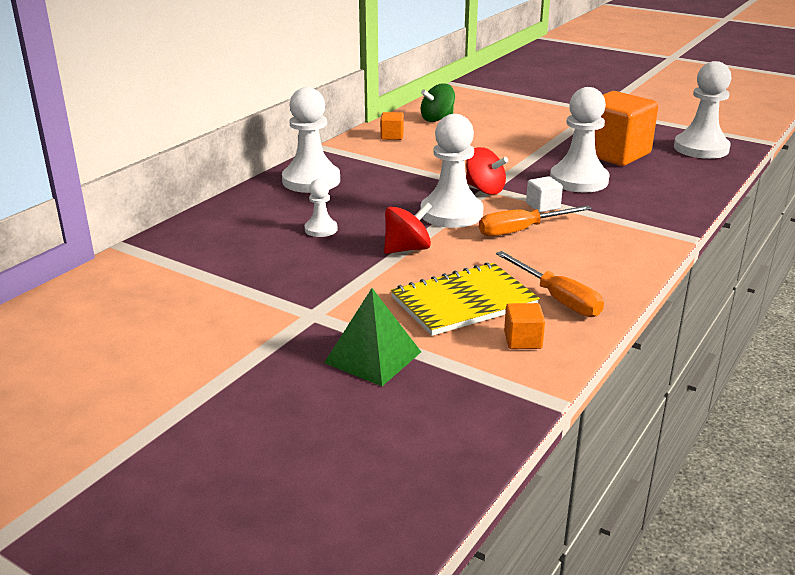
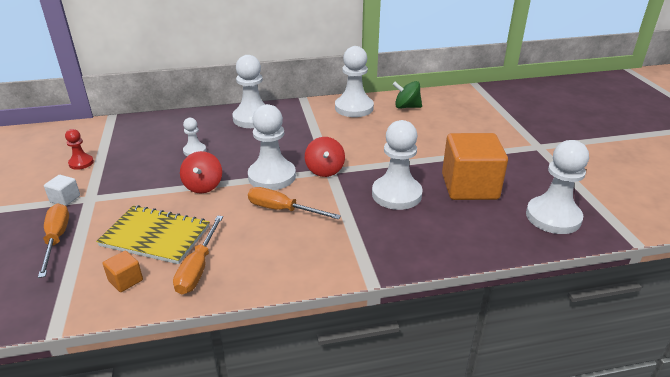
camera: 45 degrees right, 5 degrees up
(212, 296) = (81, 163): none -> red pawn
(372, 357) = (57, 239): green pyramid -> orange screwdriver
(392, 136) = (354, 108): orange cube -> white pawn
(407, 249) = (203, 186): red spinning top -> red spinning top turned 75 degrees clockwise
(543, 206) = (332, 200): white cube -> white cube (65, 199)

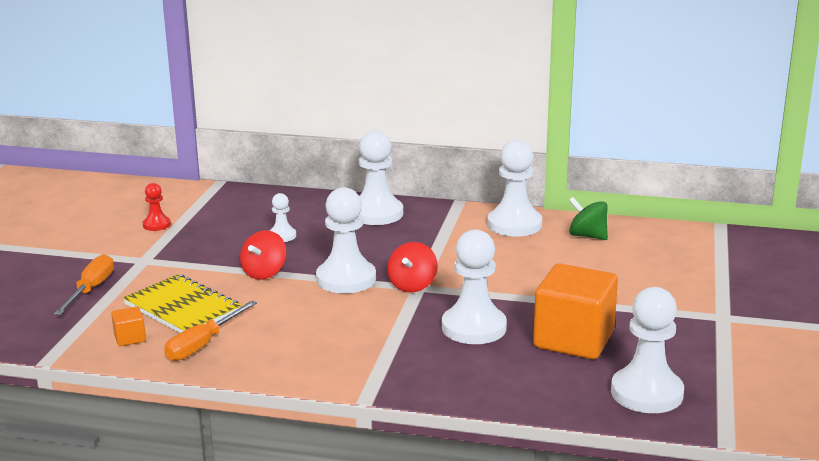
camera: 25 degrees right, 10 degrees down
(65, 199) = (120, 256): white cube -> none
(282, 210) = (329, 314): orange screwdriver -> none

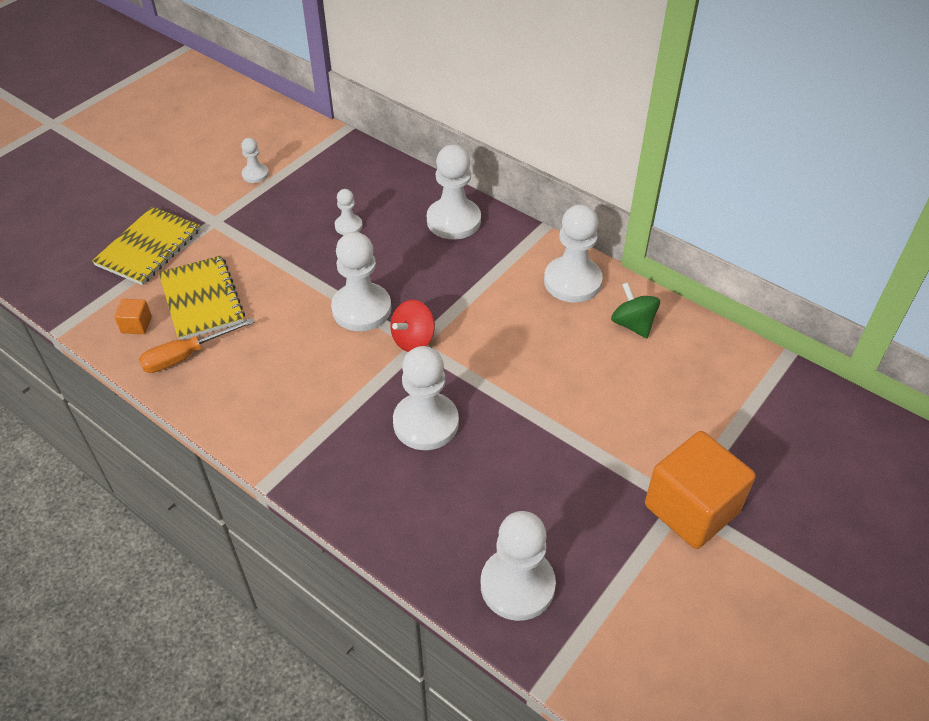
camera: 25 degrees right, 25 degrees up
(91, 289) = (148, 247): orange screwdriver -> yellow notebook
(156, 225) = (255, 174): red pawn -> white pawn
(264, 273) = (299, 274): red spinning top -> none
(573, 340) = (505, 478): orange cube -> orange cube (691, 508)

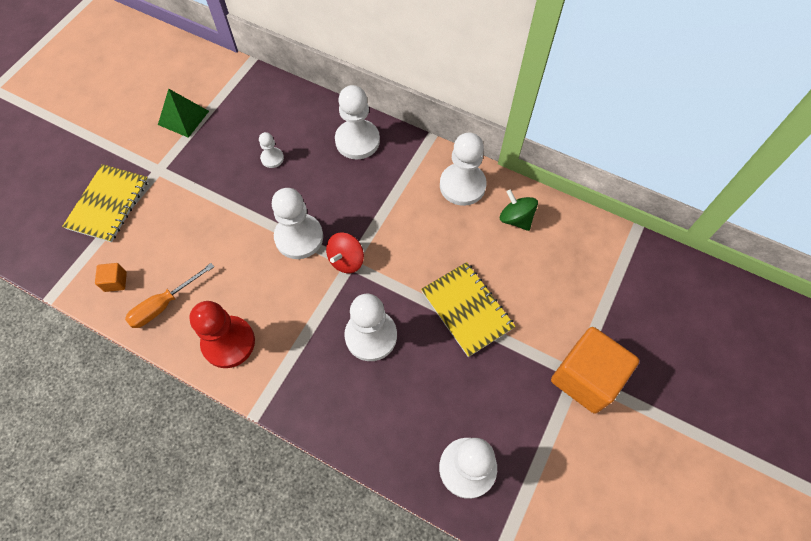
camera: 10 degrees left, 15 degrees up
(202, 299) = (165, 248): yellow notebook -> yellow notebook (467, 309)
(252, 405) = (228, 342): none -> red pawn
(255, 174) = (183, 118): white pawn -> green pyramid

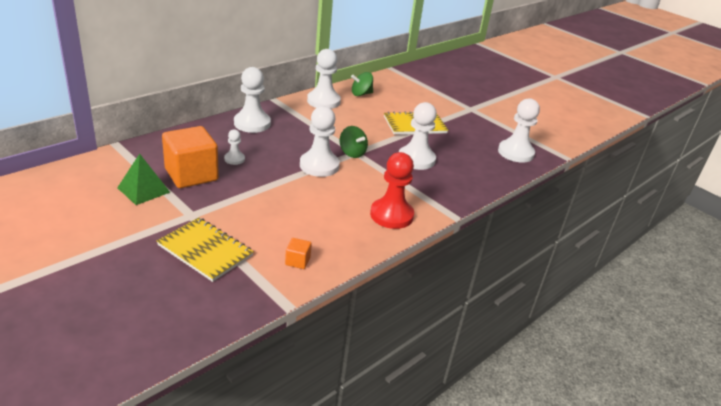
camera: 75 degrees left, 30 degrees down
(164, 305) = (339, 239): orange screwdriver -> none
(346, 260) = (352, 153): red spinning top -> green spinning top
(585, 378) = (474, 107): orange cube -> orange cube (191, 174)

